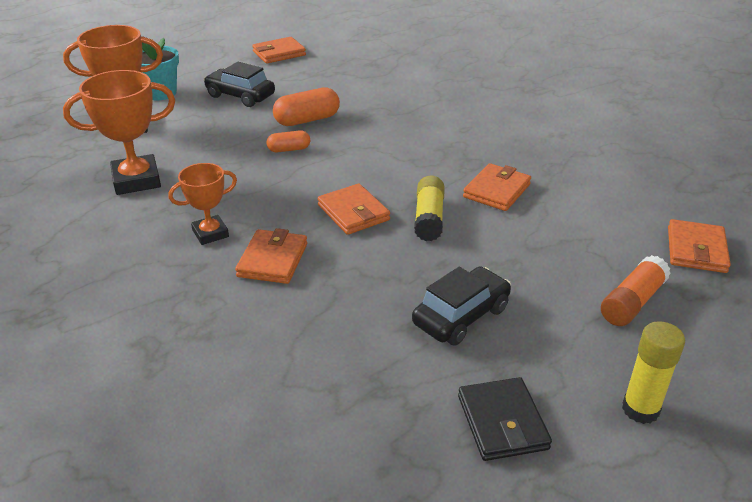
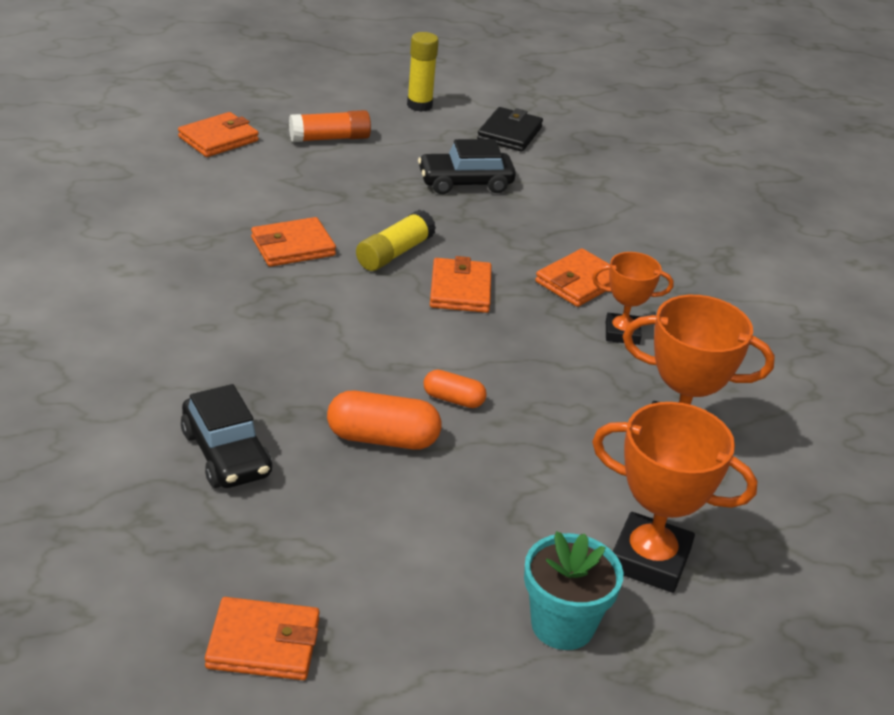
camera: 150 degrees left, 0 degrees up
(240, 96) = (435, 544): black car -> black car (226, 454)

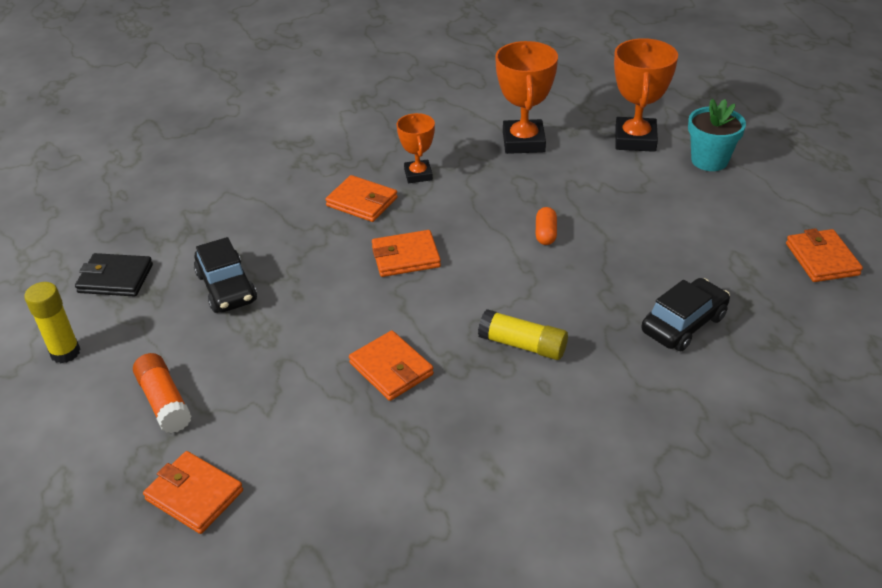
camera: 100 degrees left, 5 degrees up
(382, 439) = (610, 256): orange capsule -> none
(394, 253) = (369, 304): yellow glue stick -> yellow glue stick (523, 345)

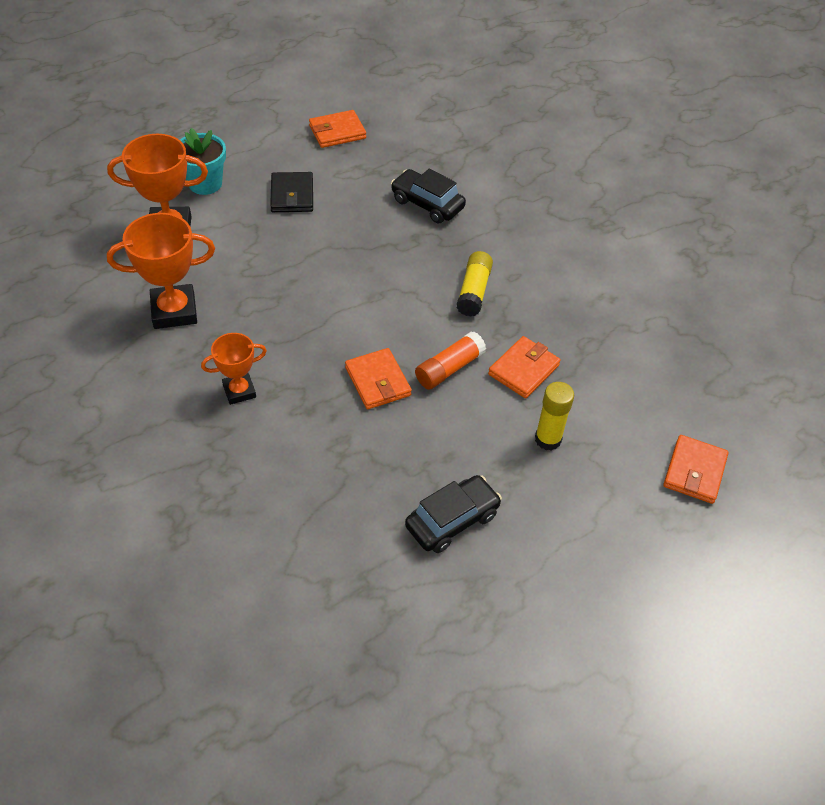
camera: 105 degrees left, 10 degrees up
(65, 352) = (580, 640): yellow glue stick -> yellow glue stick (548, 439)
(115, 278) = (460, 636): black wallet -> black wallet (292, 195)
(164, 402) = (612, 526): orange glue stick -> orange glue stick (449, 369)
(362, 202) = (293, 432): orange wallet -> none
(545, 234) = (328, 286): orange capsule -> none

